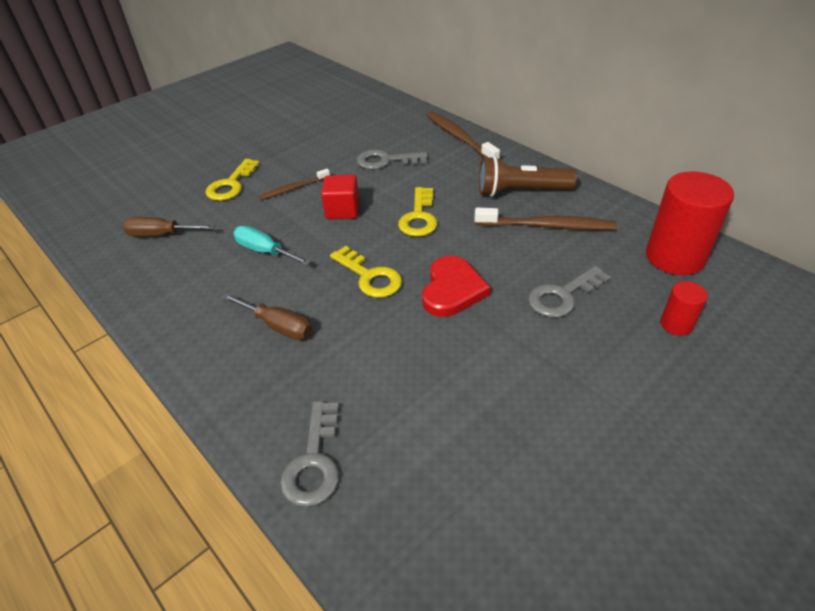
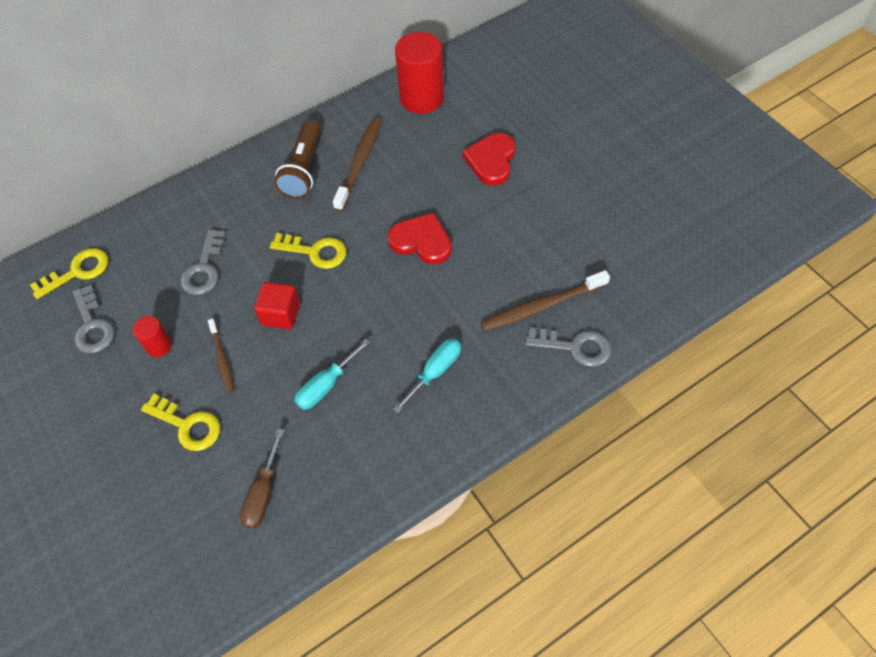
camera: 80 degrees left, 15 degrees up
(278, 326) = (435, 372): brown screwdriver -> turquoise screwdriver
(370, 277) = (389, 298): yellow key -> yellow key (78, 271)
(459, 137) = (187, 199): brown toothbrush -> brown toothbrush (541, 306)
(562, 296) = (446, 173): grey key -> grey key (92, 326)
(604, 335) = (491, 161): none -> red heart
(676, 324) = (489, 120): red cylinder -> red cylinder (159, 346)

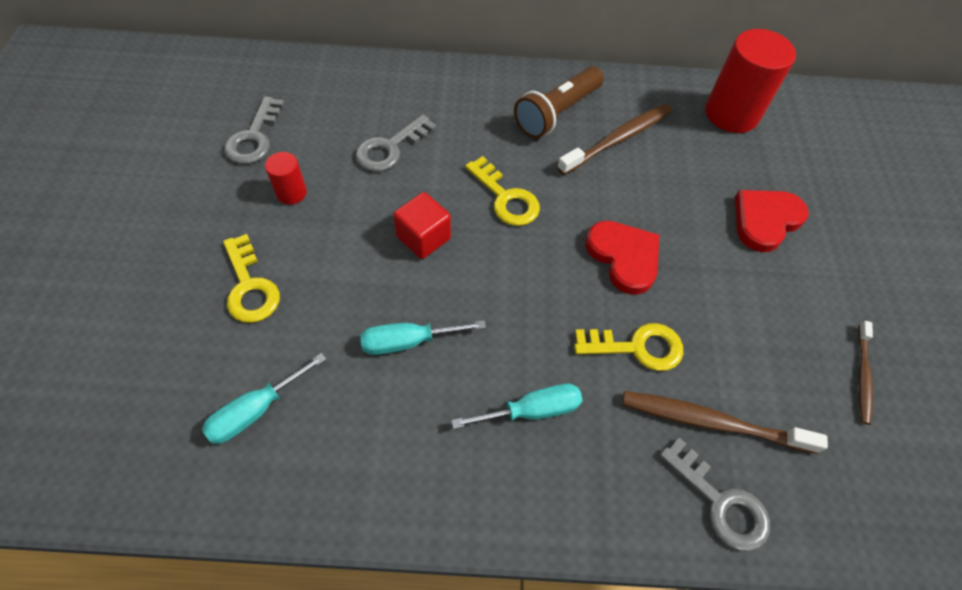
camera: 30 degrees right, 0 degrees up
(78, 271) = (284, 83): yellow key -> yellow key (637, 347)
(222, 359) = (334, 244): brown toothbrush -> brown toothbrush (862, 376)
(263, 493) = (256, 410): brown screwdriver -> turquoise screwdriver

